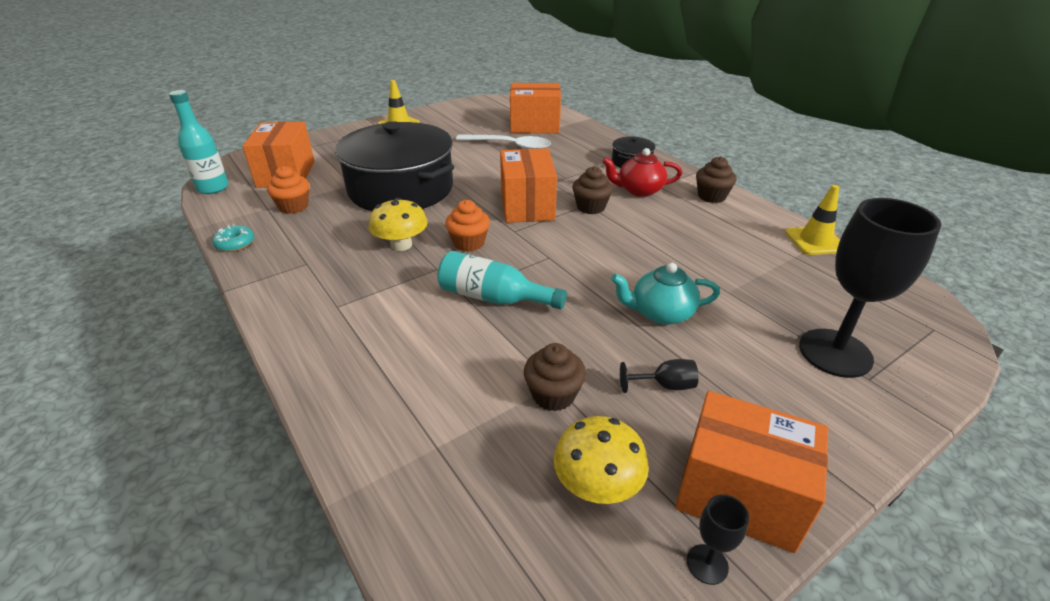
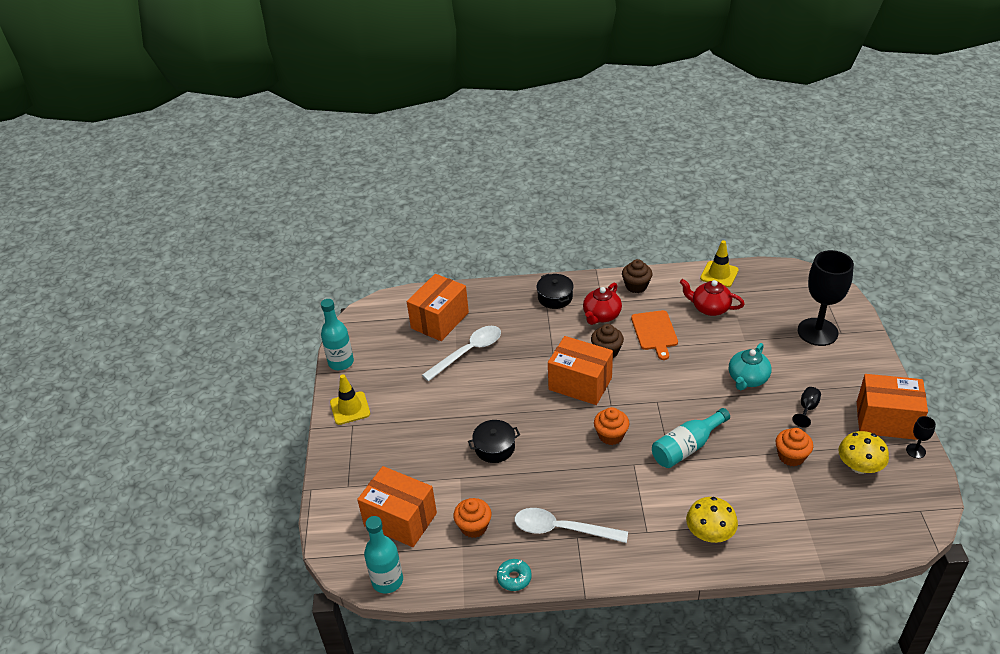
camera: 55 degrees left, 5 degrees up
(313, 252) = (562, 529): none -> white spoon
(401, 189) = (494, 447): black pot -> black pot, size x0.41
(401, 245) = (587, 474): yellow mushroom -> yellow mushroom (710, 533)
(445, 108) = (341, 362): none -> turquoise bottle
(553, 395) = (791, 456): brown cupcake -> orange cupcake
(656, 226) = (655, 332): none -> orange cutting board
(739, 494) = (886, 420): orange box -> orange box turned 45 degrees clockwise
(747, 250) = (709, 308): none -> red teapot

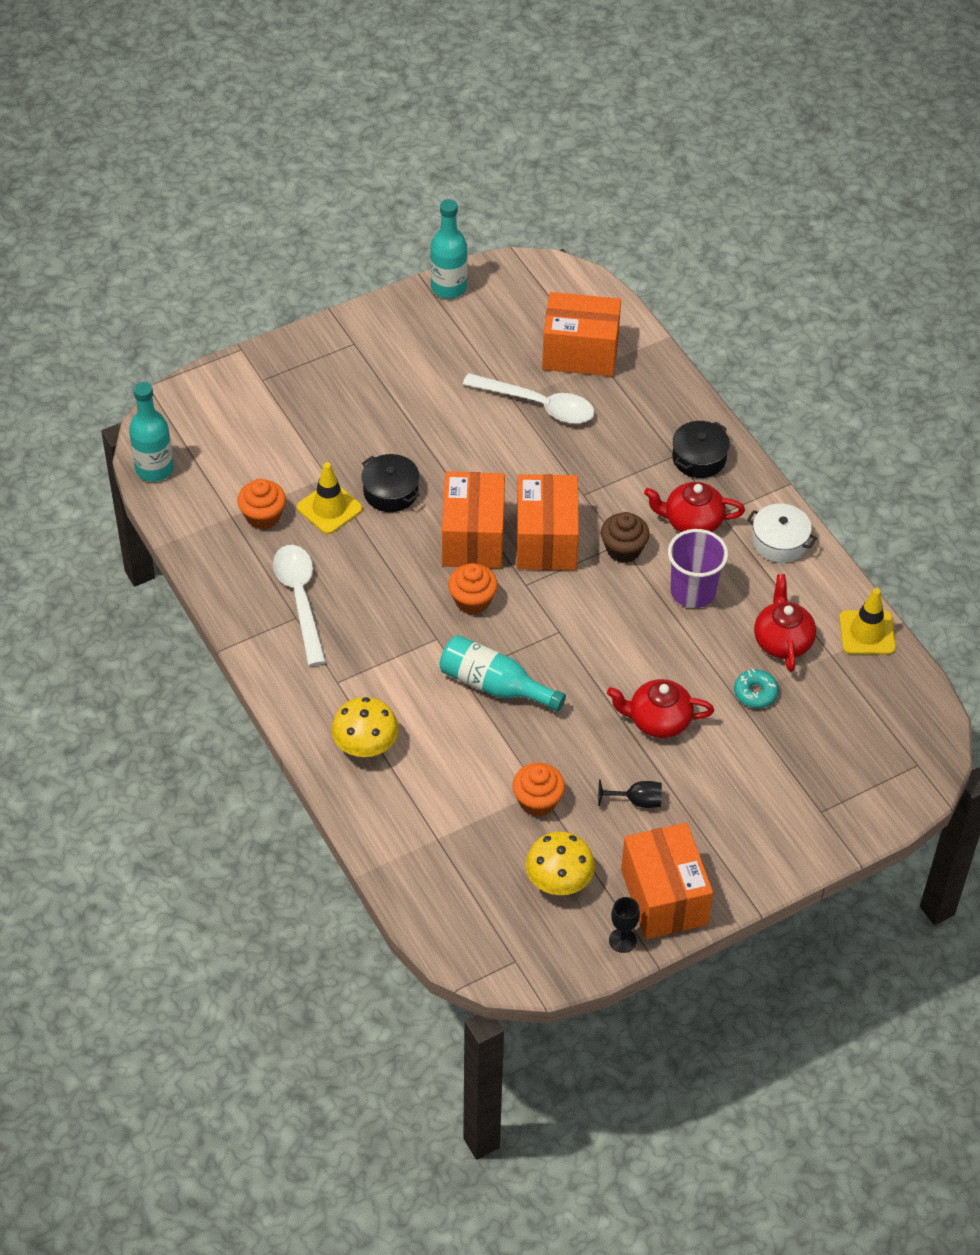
camera: 60 degrees right, 10 degrees up
(350, 408) = (379, 329): yellow traffic cone -> yellow traffic cone (329, 508)
(400, 519) = (240, 446): orange box -> orange box (473, 538)
(514, 578) = (211, 578): turquoise donut -> turquoise donut (755, 693)
(636, 286) = (779, 542): brown cupcake -> white pot
(655, 332) = (693, 591): orange cutting board -> purple cup
(747, 379) = (658, 720): turquoise teapot -> red teapot
(817, 332) = (806, 782): black goblet -> none

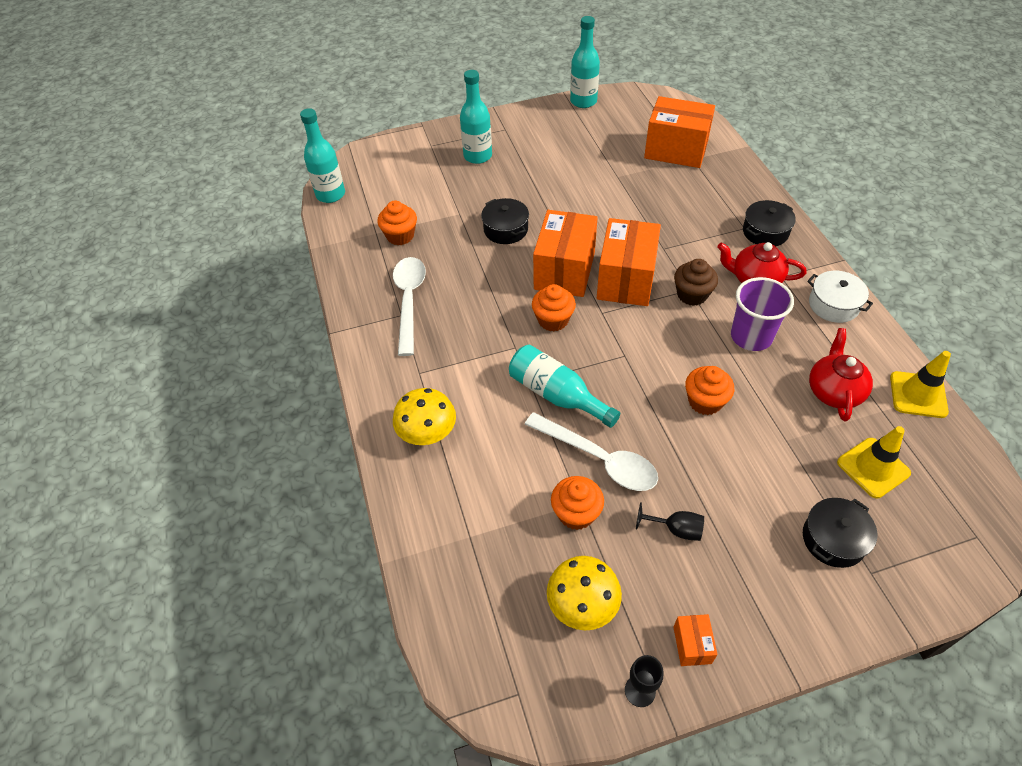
camera: 15 degrees right, 0 degrees up
(329, 390) = (478, 156): none -> turquoise bottle
(329, 508) = (454, 236): yellow traffic cone -> yellow traffic cone (873, 468)
(538, 405) = (636, 181): white spoon -> white spoon (599, 459)
(651, 670) = (705, 401): none -> orange cupcake
(658, 720) = (706, 450): red teapot -> none
(664, 897) = (692, 645): orange box -> orange box, size x0.44
(755, 693) = (805, 437): turquoise donut -> none
(786, 787) = (833, 539): none -> black pot

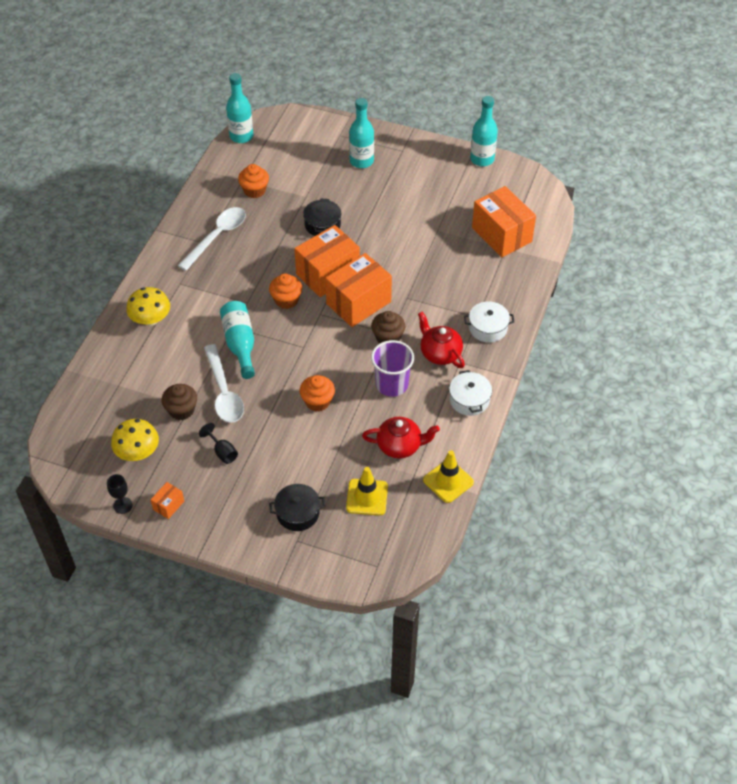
camera: 35 degrees right, 0 degrees up
(576, 513) = (181, 410): orange cupcake -> brown cupcake
(765, 232) = (488, 328): black pot -> white pot
(834, 391) = (400, 446): red teapot -> red teapot turned 45 degrees clockwise

